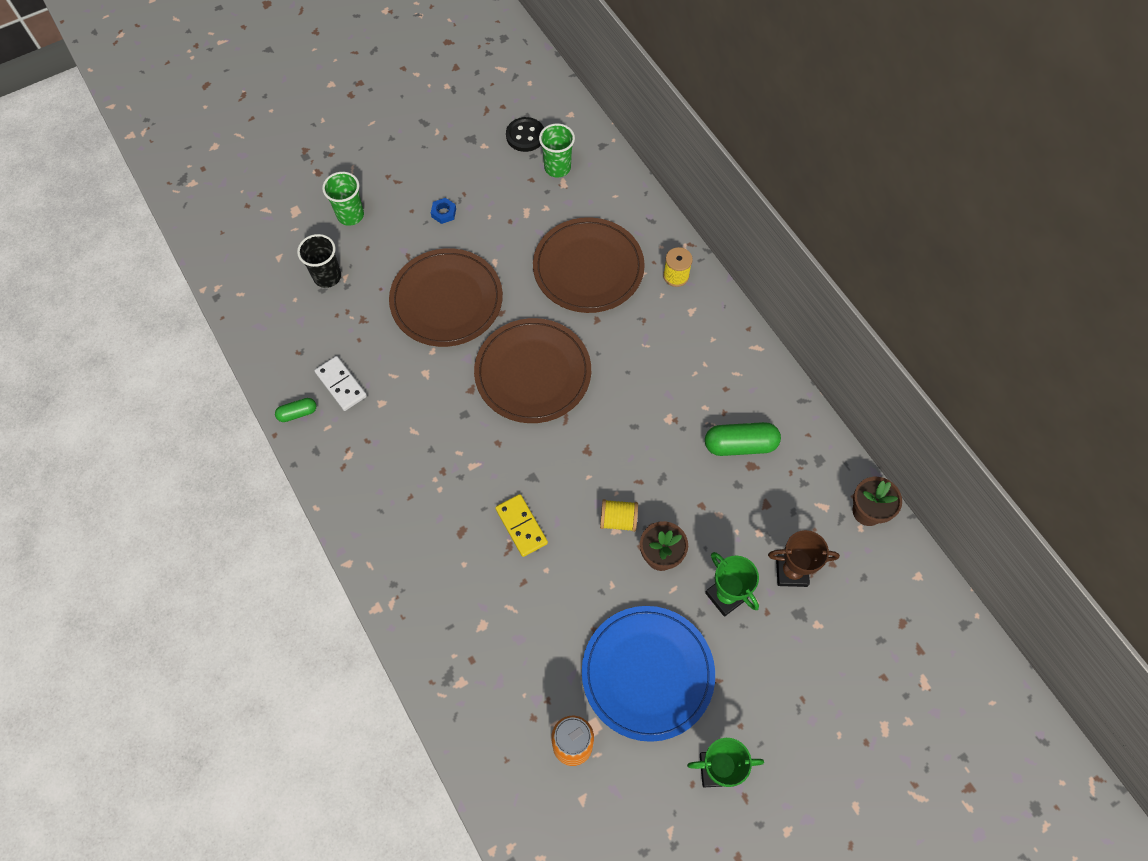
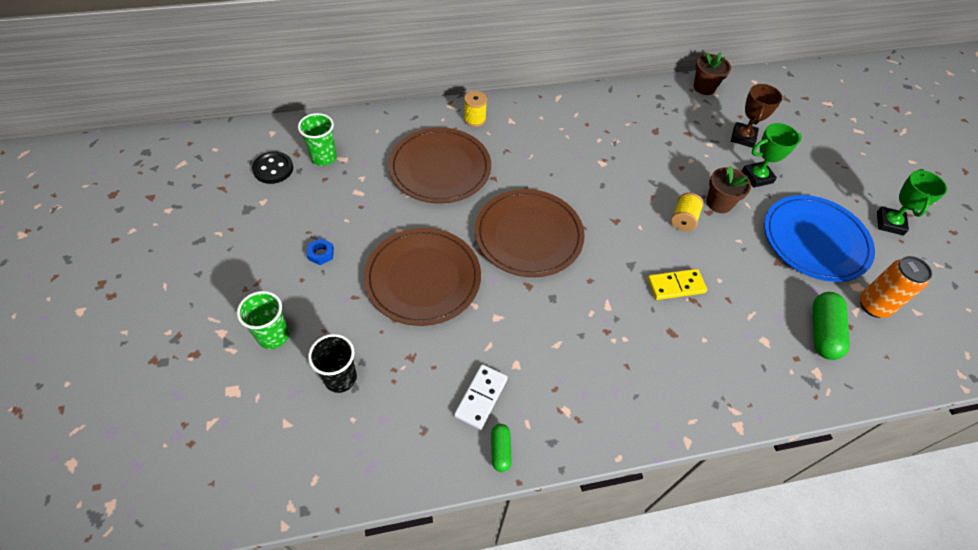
camera: 75 degrees left, 10 degrees down
(341, 384) = (481, 397): white domino -> white domino turned 45 degrees counterclockwise
(740, 445) = (636, 131): green capsule -> green capsule (822, 332)

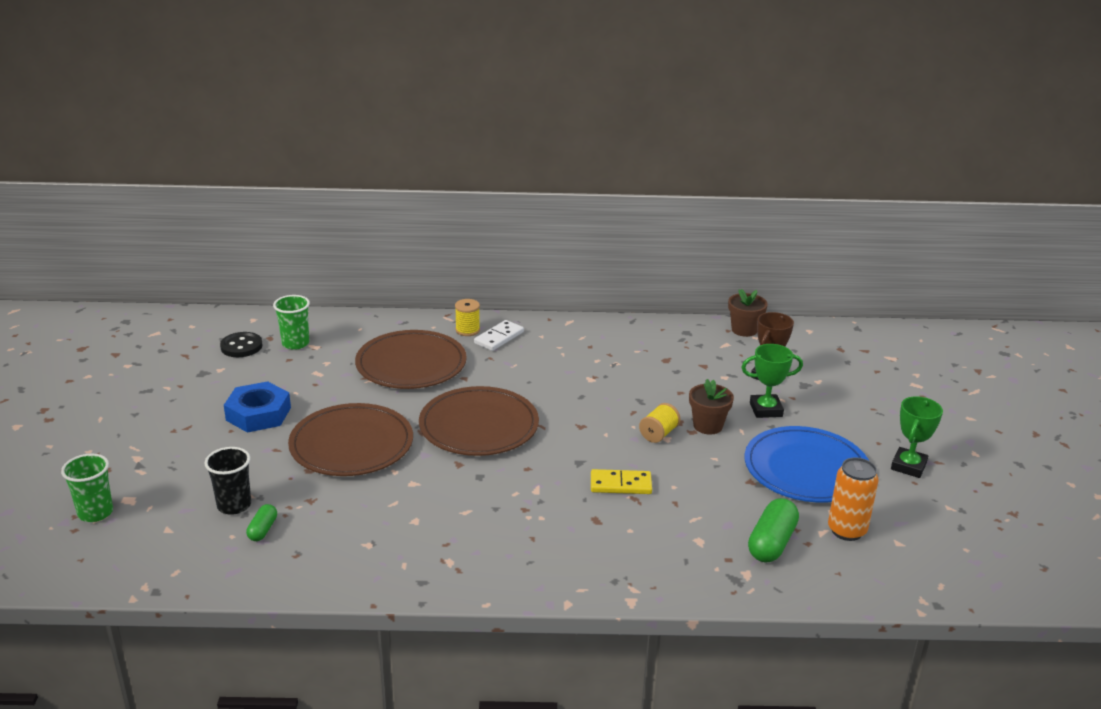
camera: 15 degrees right, 25 degrees down
(273, 336) = (184, 467): green cup -> green cup (95, 513)
(321, 254) = (258, 414): blue nut -> blue nut, size x2.24
(481, 397) = (366, 539): white domino -> white domino (499, 338)
(500, 450) = (366, 579): green capsule -> green capsule (263, 530)

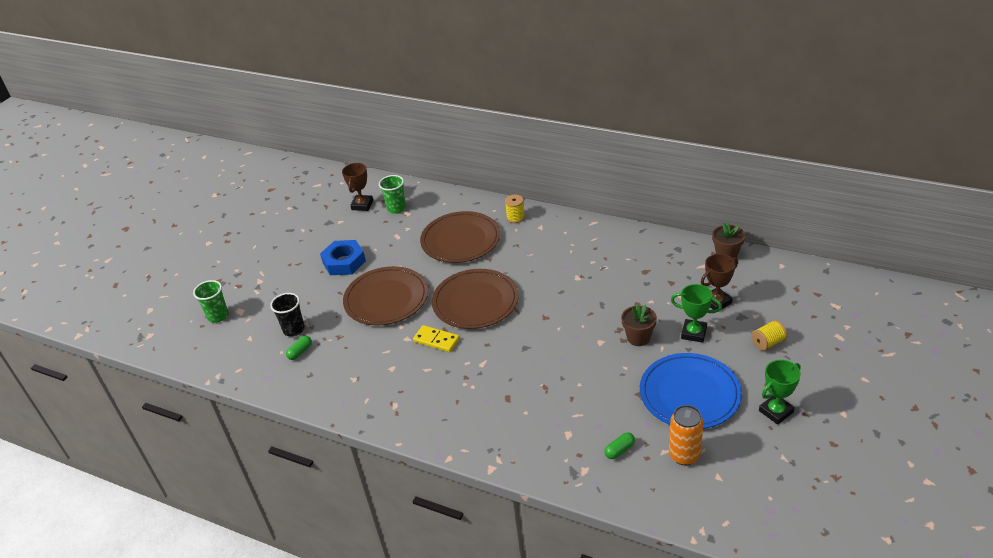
camera: 30 degrees right, 10 degrees up
(241, 346) = (362, 205): black button -> brown trophy
(499, 338) = (533, 228): white domino -> none
(620, 484) = (542, 373): yellow domino -> yellow domino (436, 340)
(658, 434) = (597, 336): yellow spool -> yellow spool (768, 343)
(771, 543) = (619, 450): green capsule -> green capsule, size x0.56

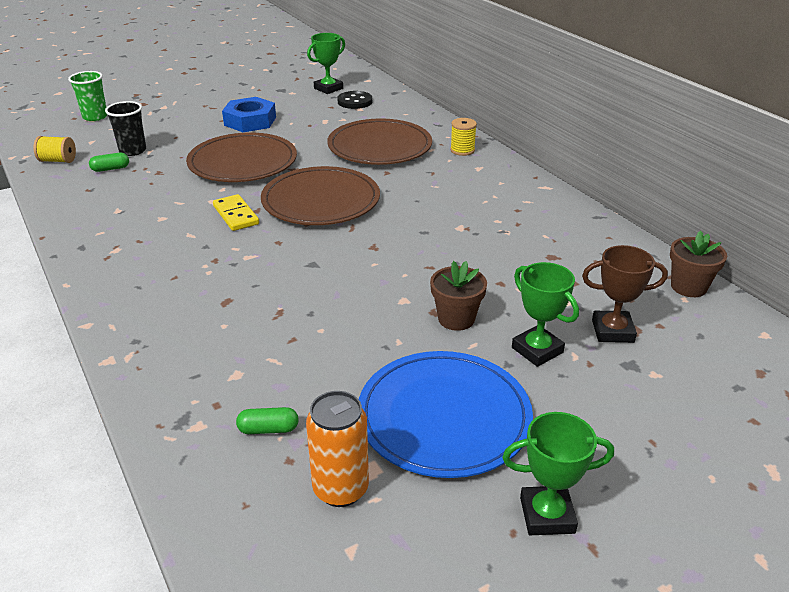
camera: 30 degrees right, 5 degrees down
(362, 205) = (328, 88): brown trophy -> green trophy
(396, 208) = (355, 101): green cup -> black button
(768, 343) = (637, 417): yellow spool -> yellow spool (58, 160)

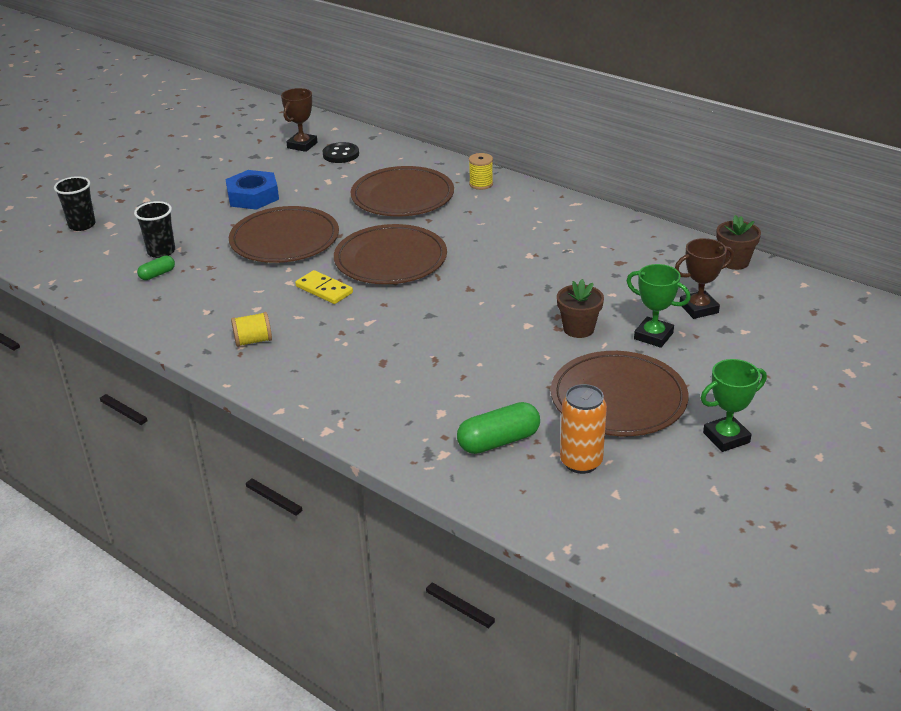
camera: 20 degrees left, 0 degrees up
(58, 160) = (92, 278): yellow spool -> yellow spool (253, 341)
(95, 117) = (82, 225): green cup -> black cup
(268, 429) = (498, 441): green capsule -> green capsule, size x1.79
(328, 88) = (302, 145): green trophy -> brown trophy
(444, 417) = (618, 398): blue plate -> brown plate

